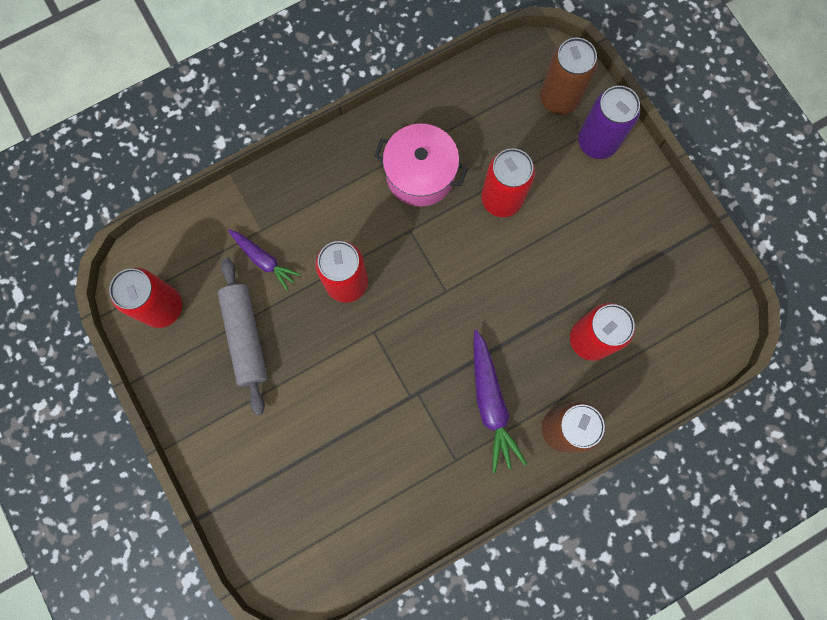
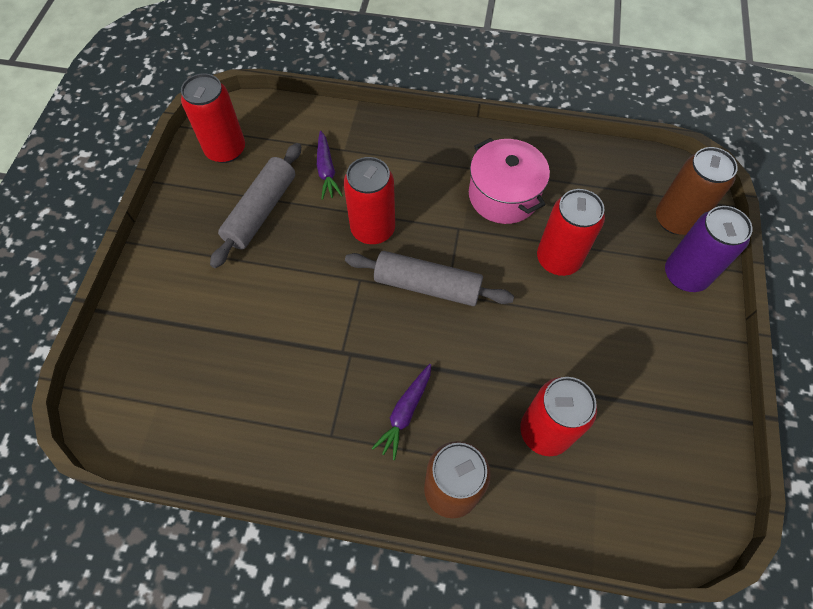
camera: 40 degrees right, 15 degrees down
(426, 296) = (427, 285): none -> grey rolling pin
(491, 403) = (405, 412): purple carrot -> purple carrot, size x0.64

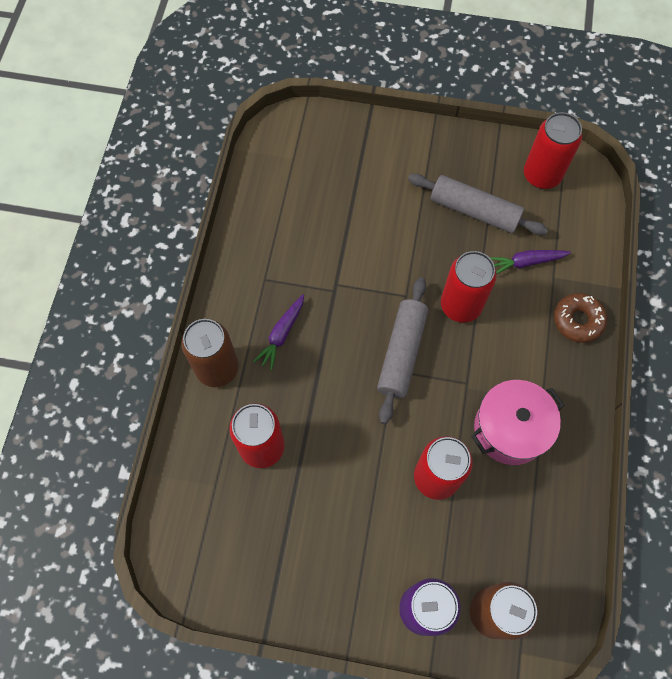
camera: 90 degrees right, 5 degrees up
(391, 135) = (578, 320): none -> brown donut
(405, 412) = (282, 334): purple carrot -> purple carrot turned 90 degrees counterclockwise

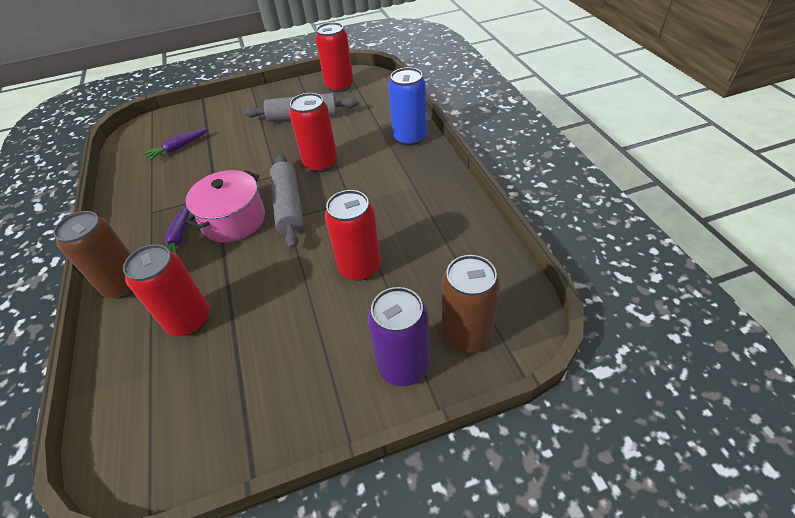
camera: 25 degrees left, 20 degrees down
(510, 429) = (400, 211): pink pot -> pink pot (234, 220)
(526, 262) = (355, 125): purple carrot -> purple carrot (178, 148)
(578, 320) = (409, 137): brown donut -> blue can

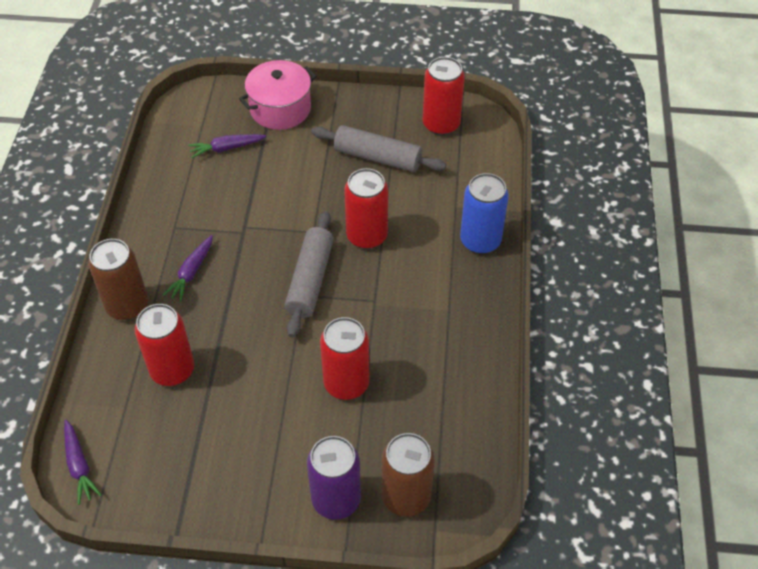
camera: 20 degrees right, 5 degrees up
(113, 453) = (79, 465): none -> purple carrot
(234, 220) = (250, 273): pink pot -> pink pot (280, 109)

